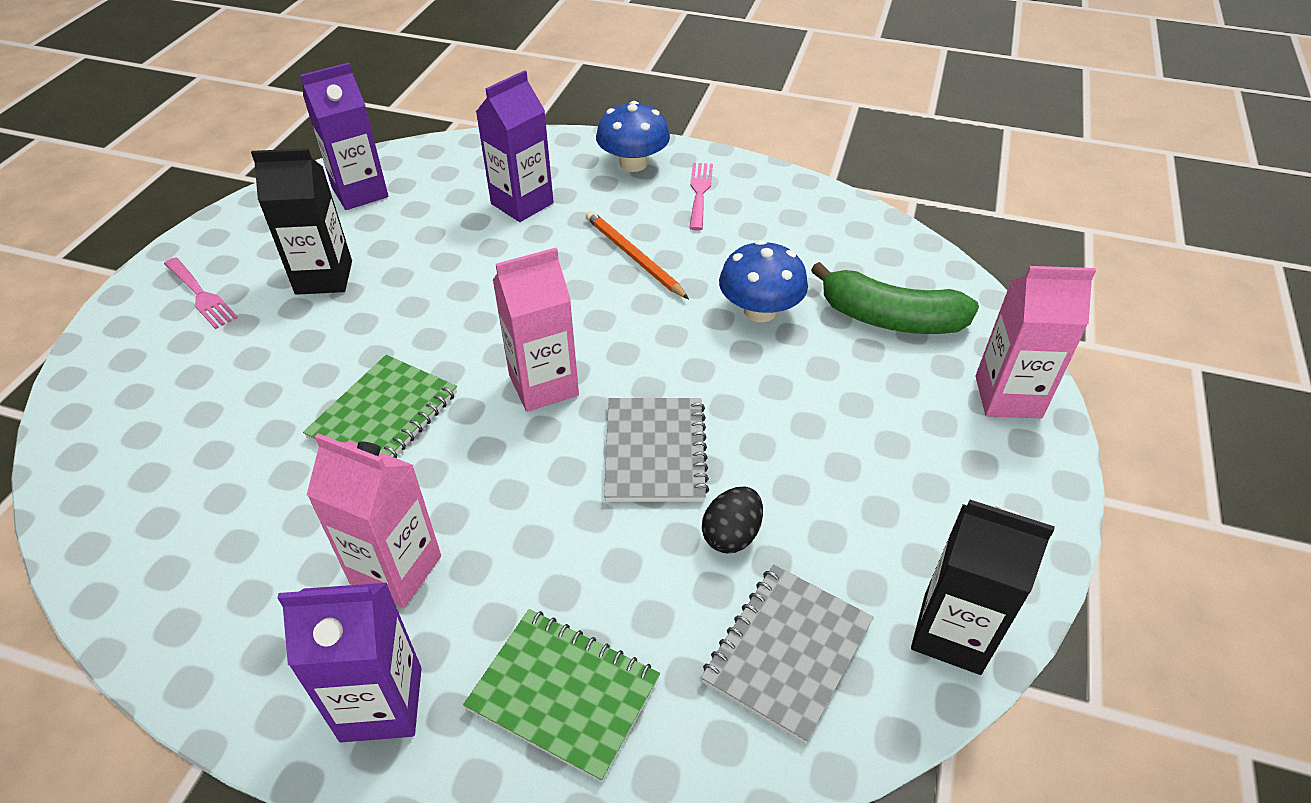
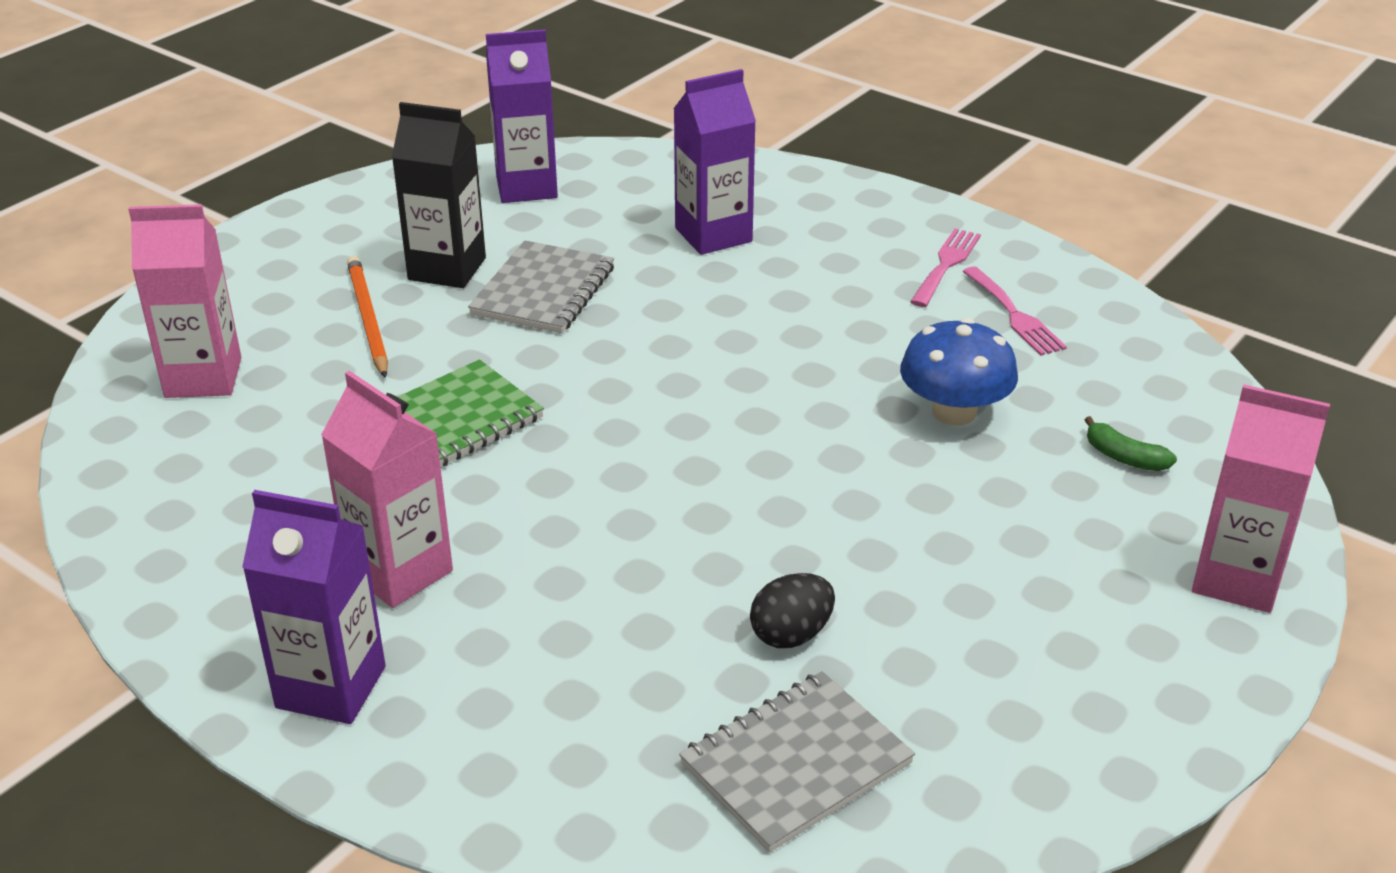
camera: 20 degrees right, 10 degrees down
(201, 295) = (307, 260): pink fork -> pink fork (1014, 315)
(543, 385) = (645, 432): pink carton -> pink carton (203, 377)
(564, 694) = (524, 732): green notebook -> none
(633, 164) = (876, 216): blue mushroom -> none
(633, 257) = (823, 320): orange pencil -> orange pencil (368, 319)
(655, 452) = (743, 530): grey notebook -> grey notebook (543, 291)
(890, 319) = (1124, 457): green banana -> green banana, size x0.45
(952, 633) = (1009, 801): black carton -> none

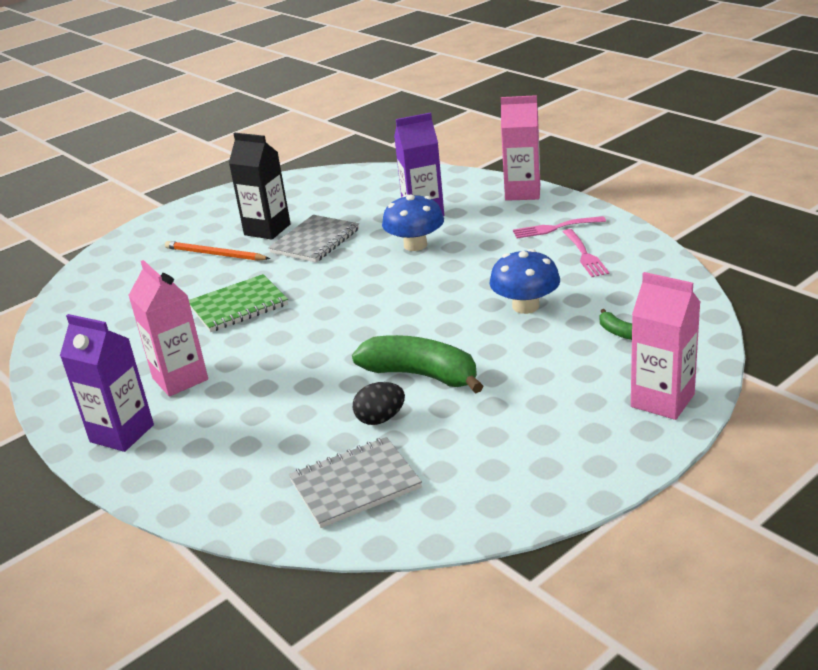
camera: 15 degrees right, 5 degrees down
(203, 377) = (118, 282): pink carton -> pink carton (522, 192)
(368, 319) = (215, 254): orange pencil -> orange pencil turned 60 degrees counterclockwise
(526, 187) = (328, 188): purple carton -> none
(724, 298) = (415, 245): none -> blue mushroom
(829, 547) = (421, 375): none -> green banana
(946, 265) = (554, 228): pink fork -> pink fork turned 135 degrees counterclockwise

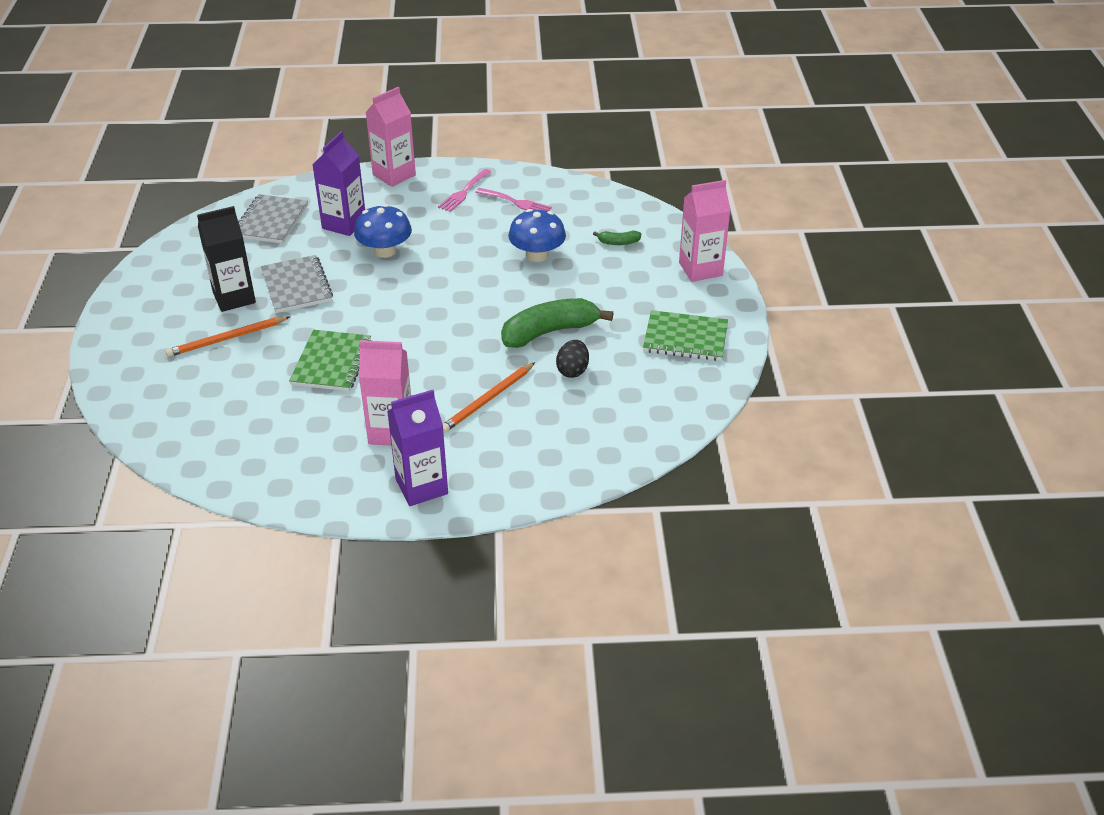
camera: 55 degrees left, 10 degrees up
(279, 399) = (488, 400): none -> orange pencil
(355, 484) = (624, 412): grey notebook -> grey notebook (271, 221)
(529, 456) = (685, 338): none -> green notebook

